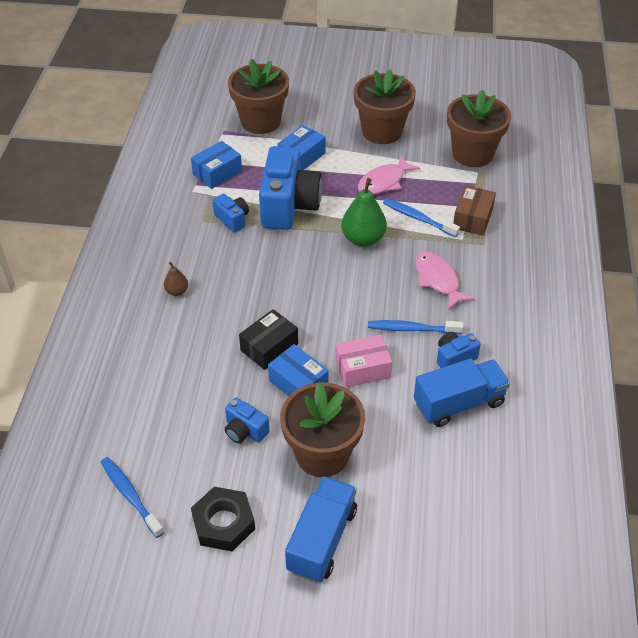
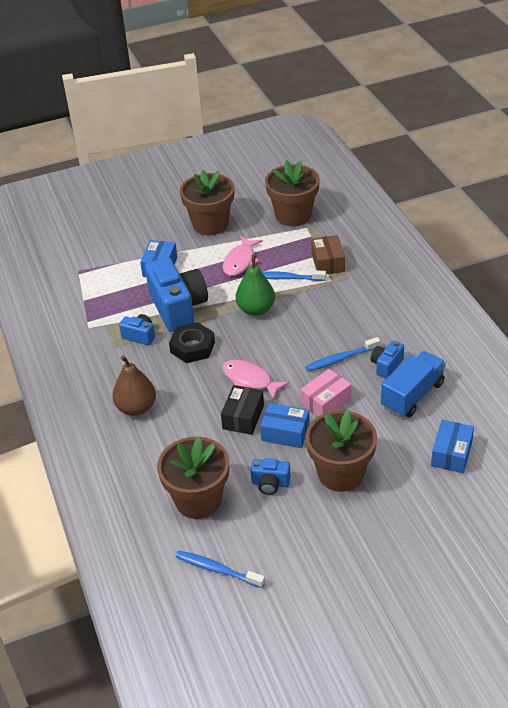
camera: 25 degrees left, 5 degrees down
(177, 291) = (136, 408): brown pear -> brown pear, size x1.94
(217, 173) = (99, 305): blue box -> blue box (451, 454)
(223, 523) = (304, 554): black nut -> black nut (192, 347)
(260, 121) = (104, 252): brown flower pot -> brown flower pot (198, 500)
(322, 540) = (384, 530): blue truck -> none
(438, 280) = (334, 316): pink fish -> pink fish (250, 380)

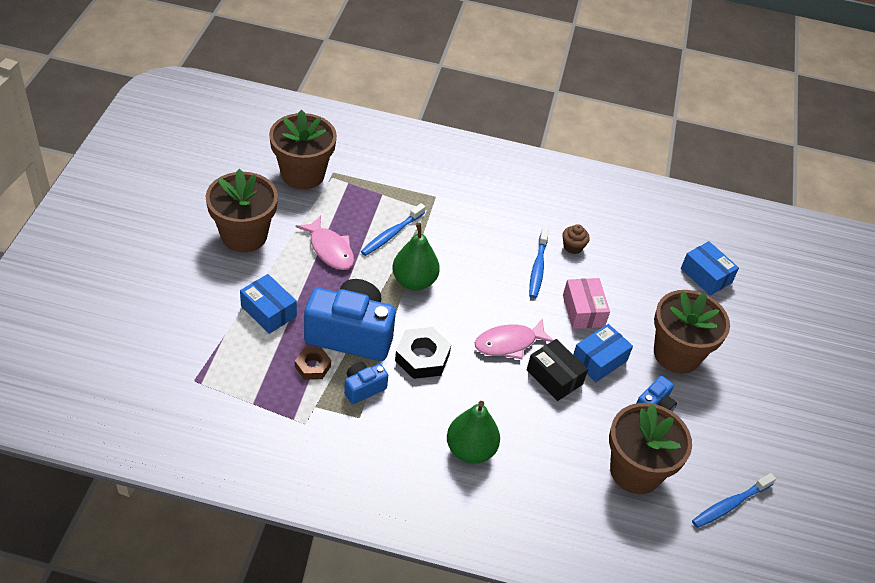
camera: 65 degrees left, 5 degrees up
(135, 307) = (312, 366): none -> brown nut
(136, 408) = (470, 450): brown pear -> green pear
(328, 262) = (399, 196): brown box -> none
(386, 366) = (573, 247): blue camera -> brown cupcake
(412, 395) = (622, 255): blue truck -> none

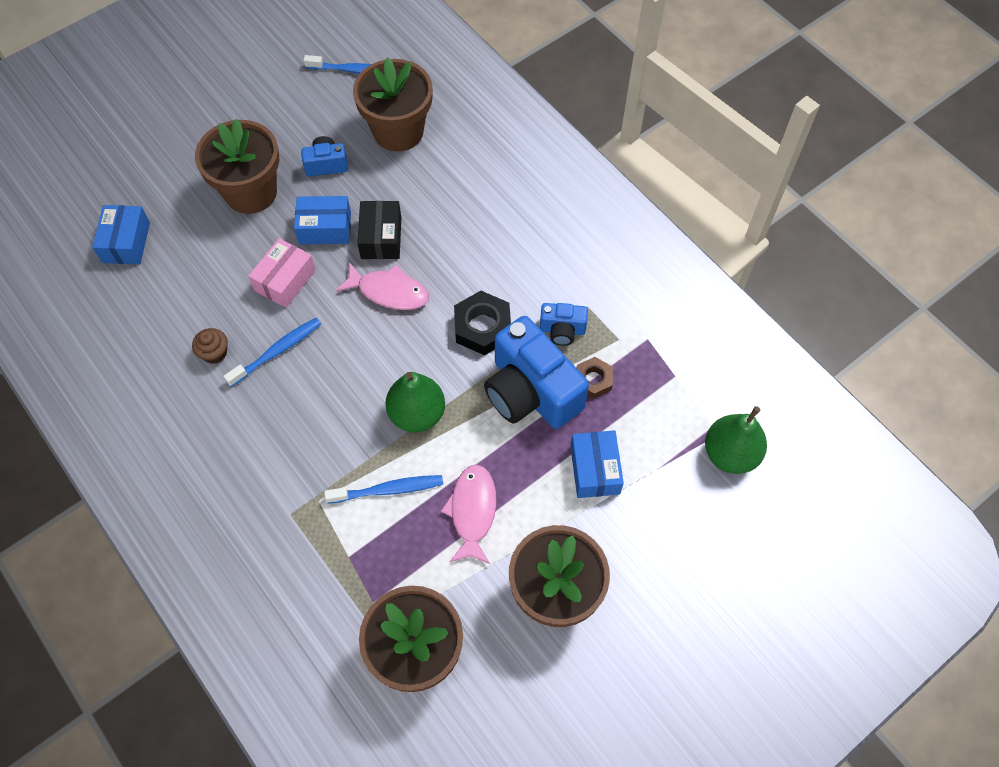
camera: 135 degrees left, 15 degrees up
(470, 450) = (515, 223): green pear -> green pear (730, 454)

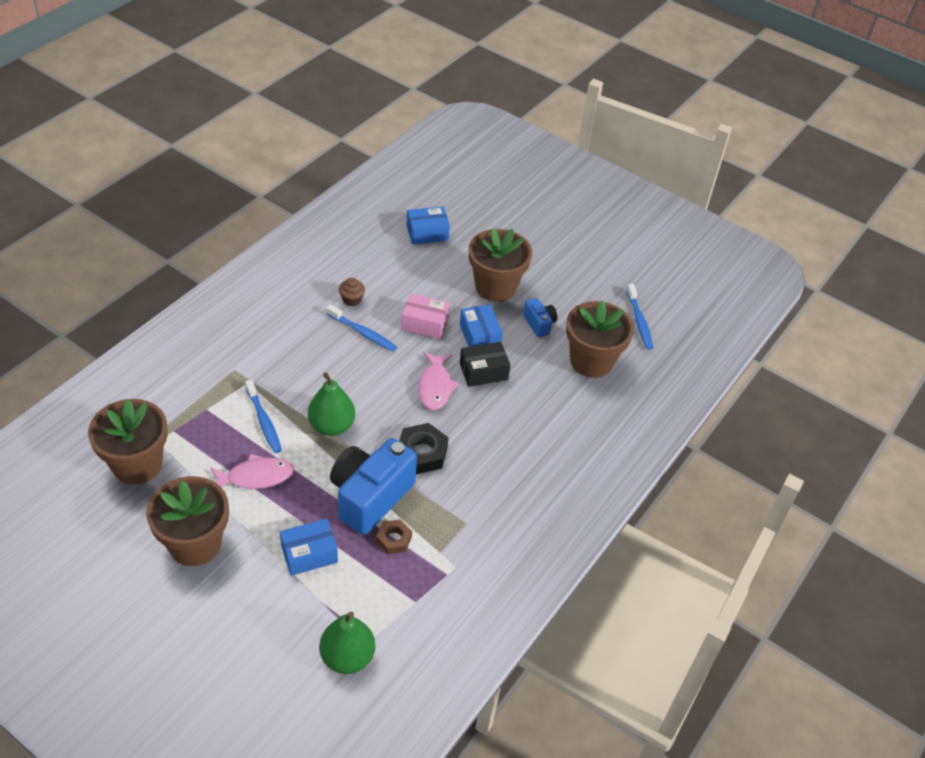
camera: 70 degrees right, 15 degrees down
(562, 330) = (436, 508): blue camera -> none

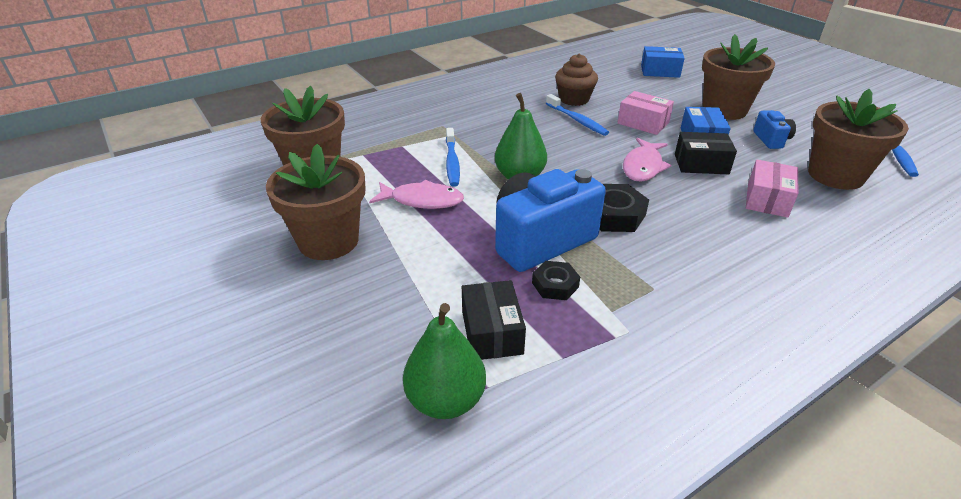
camera: 25 degrees right, 10 degrees down
(309, 554) = (447, 276): blue box -> none
(352, 299) = (574, 99): brown cupcake -> brown cupcake, size x1.63
(360, 595) = (492, 332): none -> black box
(394, 539) = (555, 285): brown nut -> black nut
(539, 404) = (767, 199): none -> pink box

